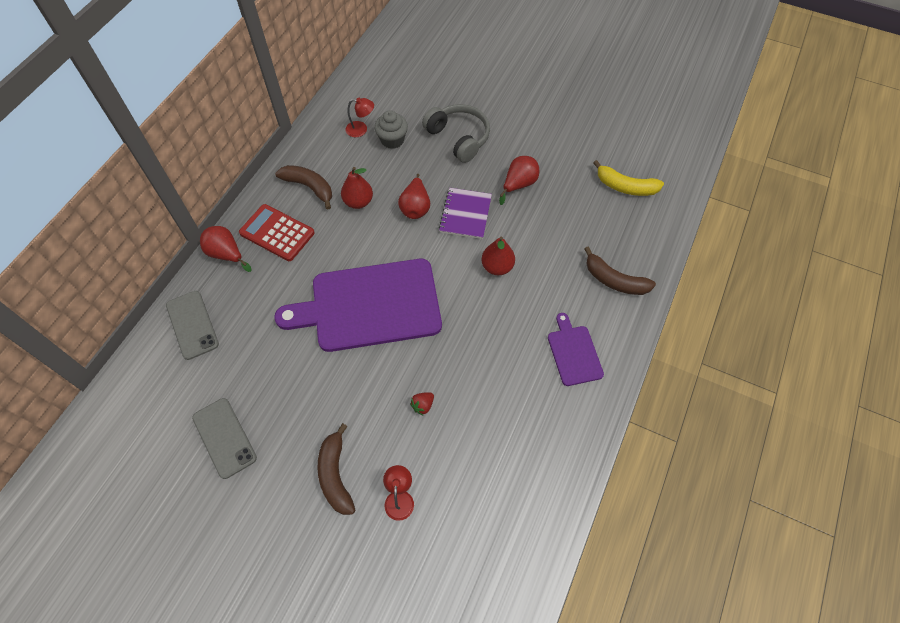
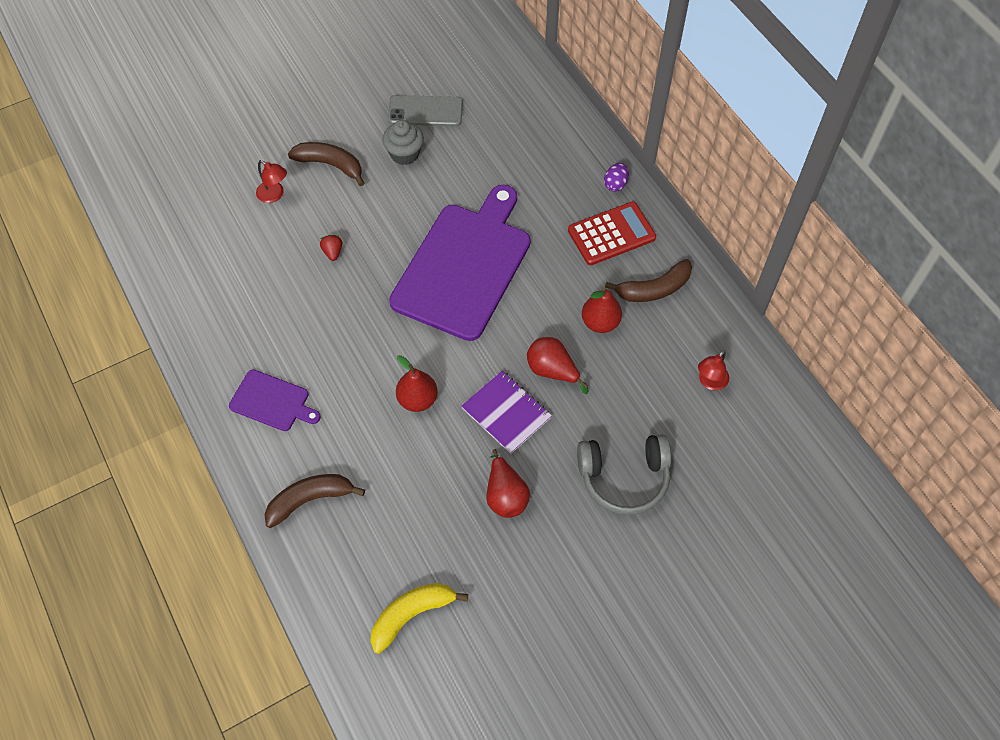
camera: 125 degrees right, 0 degrees up
(192, 325) = (553, 131): grey phone -> none
(226, 254) = (615, 184): red pear -> purple egg
(392, 140) = (670, 405): grey cupcake -> grey cupcake (404, 154)

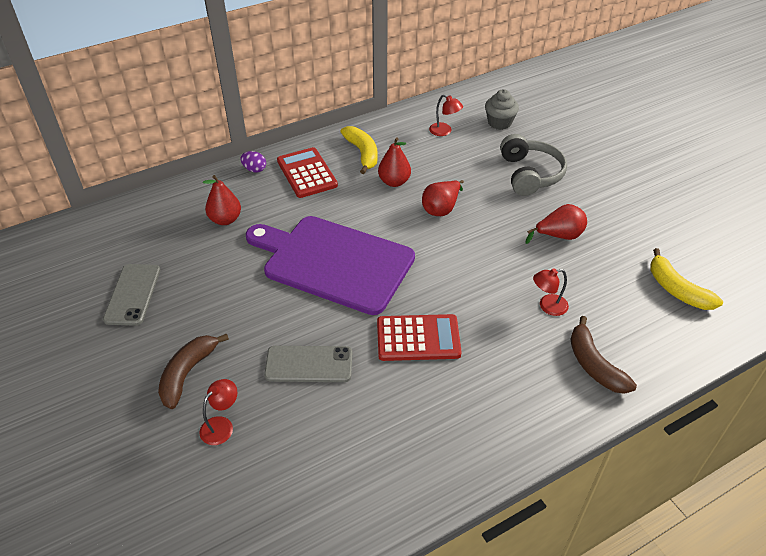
camera: 90 degrees left, 15 degrees down
(272, 402) = (494, 404): purple cutting board -> none
(333, 252) = (309, 364): red strawberry -> grey phone
(356, 341) = (418, 338): none -> red calculator
(392, 466) = (547, 306): none -> red lamp
(404, 154) = (187, 309): grey cupcake -> grey cupcake (499, 123)
(417, 399) = (478, 291): red pear -> red pear (225, 219)
(506, 413) = (484, 235): purple notebook -> none
(654, 289) = (362, 153): brown banana -> yellow banana

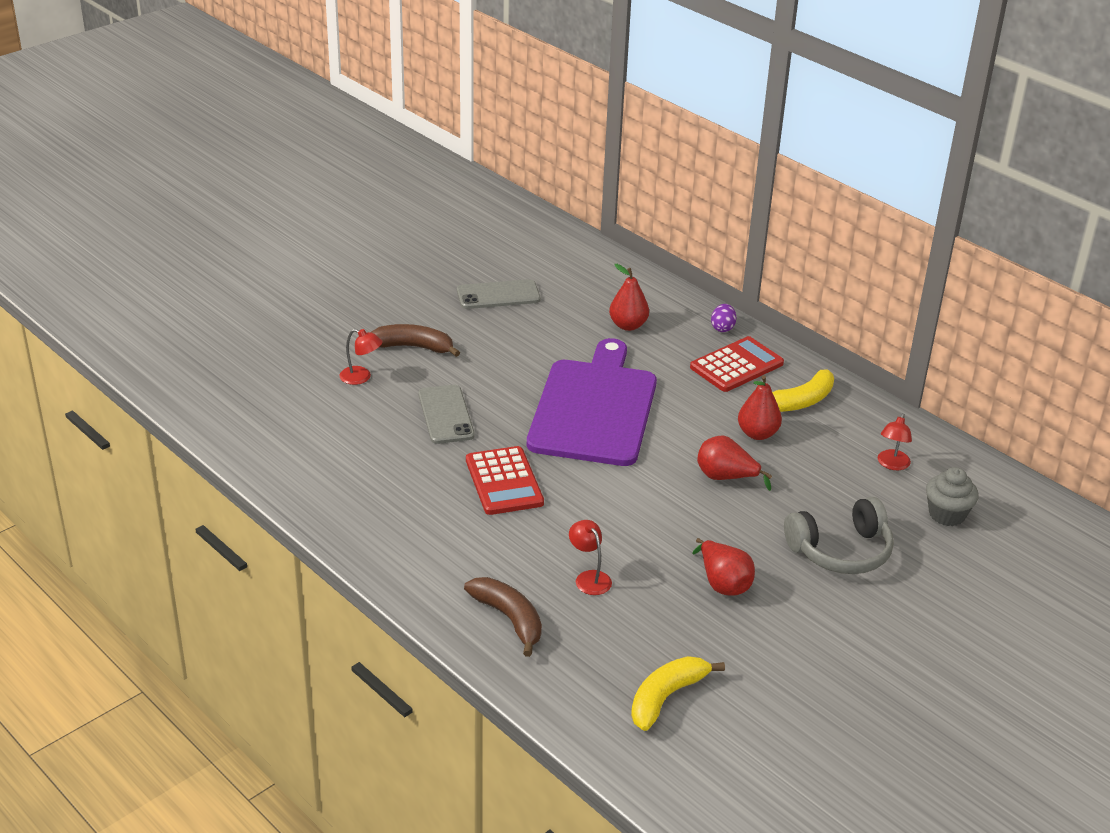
camera: 75 degrees right, 10 degrees down
(594, 365) = (509, 619): brown banana -> brown banana turned 90 degrees clockwise

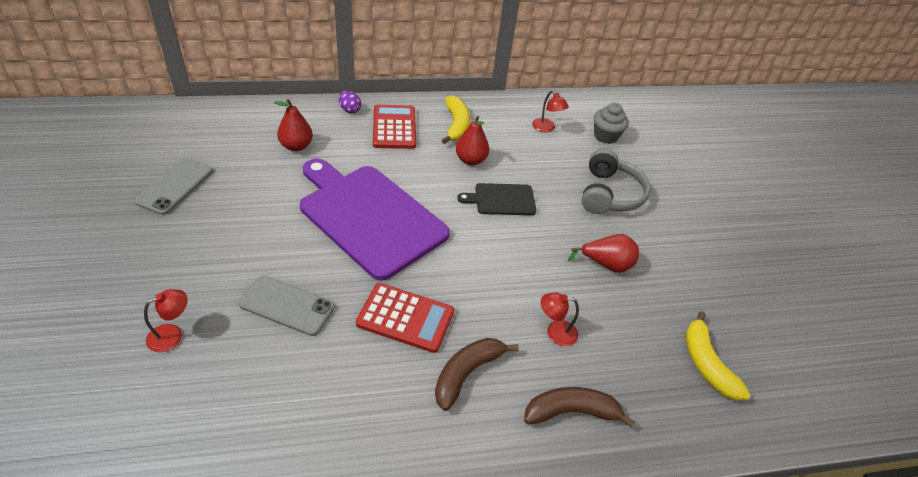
camera: 60 degrees left, 10 degrees up
(413, 347) = (174, 274): brown banana -> brown banana (467, 373)
(726, 477) = (502, 199): red pear -> black cutting board

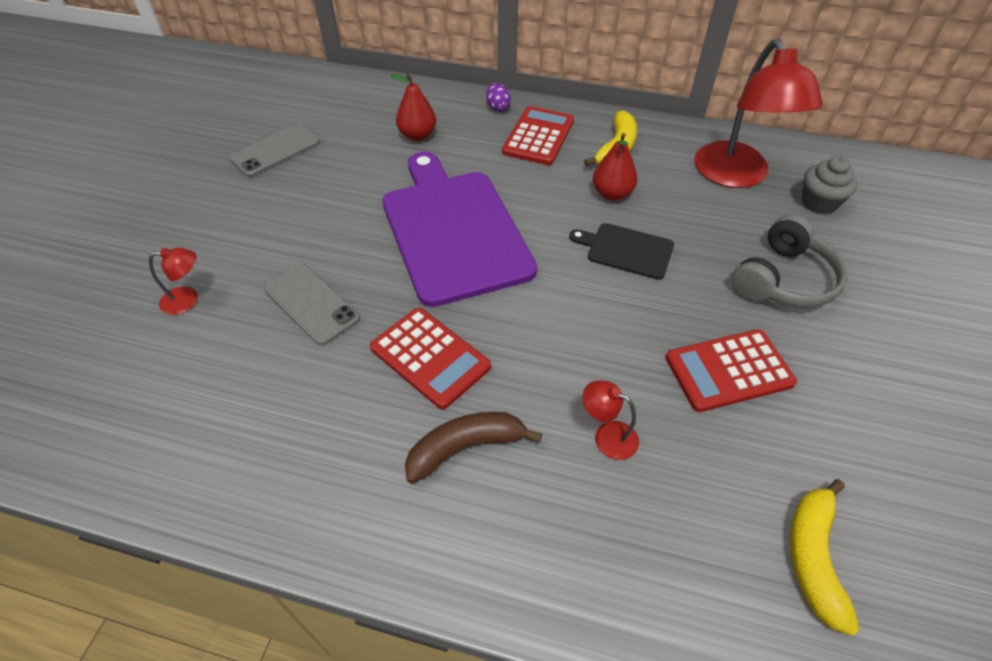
camera: 30 degrees right, 5 degrees up
(546, 128) = (736, 176): red lamp -> red lamp, size x2.35
(571, 412) = (573, 547): brown banana -> none
(606, 264) = (728, 370): red pear -> red calculator

